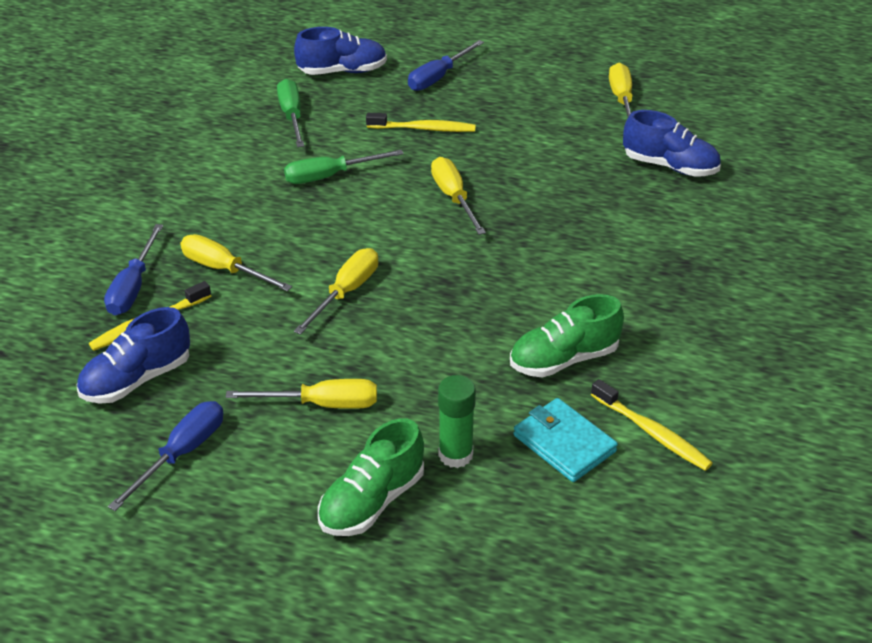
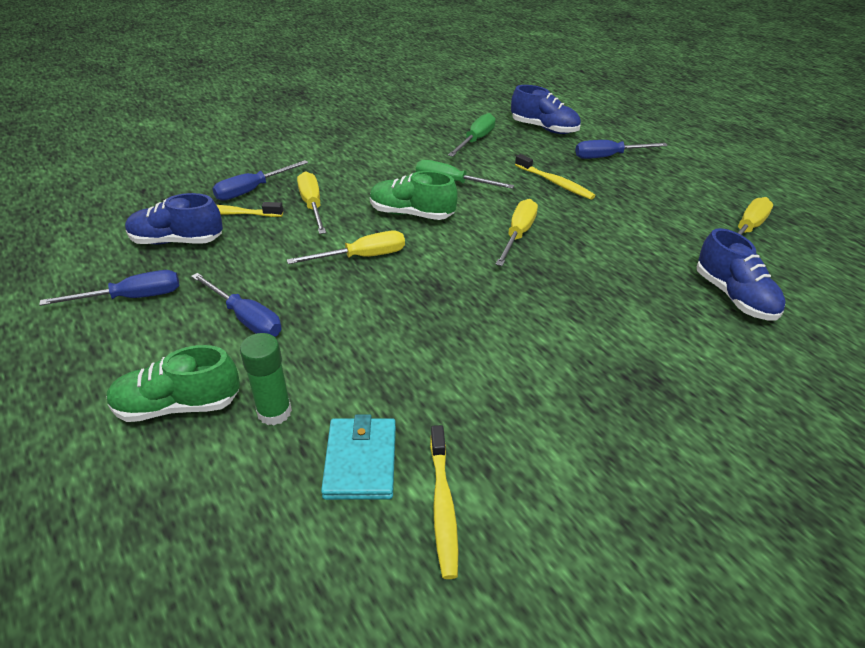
camera: 40 degrees right, 0 degrees up
(322, 404) = (246, 318): yellow screwdriver -> blue screwdriver
(564, 359) = (449, 394): green shoe -> green shoe (411, 214)

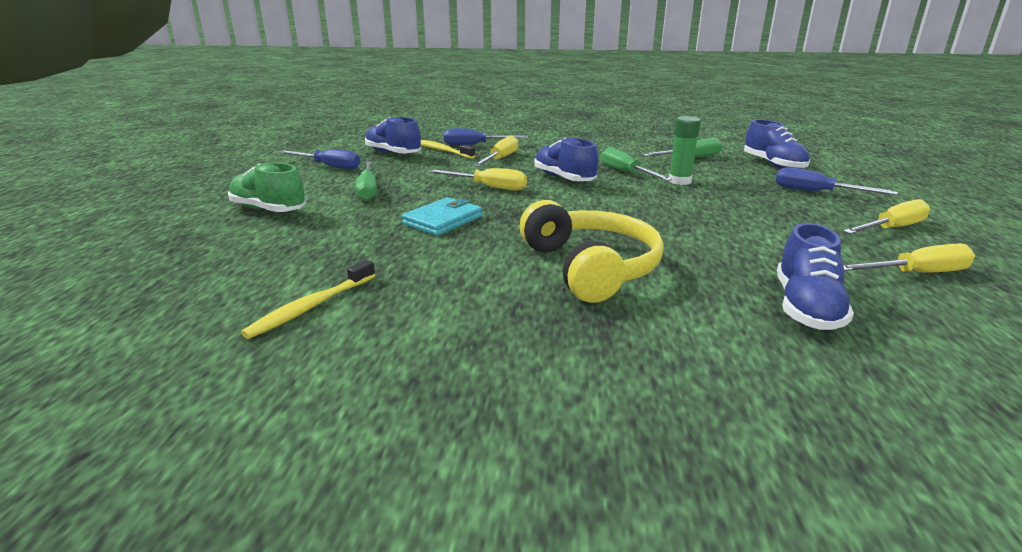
camera: 40 degrees right, 15 degrees down
(246, 318) = (368, 190): blue screwdriver -> green screwdriver
(274, 412) = (306, 229): green glue stick -> green glue stick (679, 181)
(360, 461) = (308, 267): turquoise wallet -> turquoise wallet (443, 220)
(411, 214) = (564, 178): green shoe -> blue shoe
(518, 234) = (633, 209): yellow screwdriver -> yellow screwdriver (892, 228)
(555, 183) = (726, 193): yellow toothbrush -> none
(577, 325) = (591, 267): none -> yellow headphones

